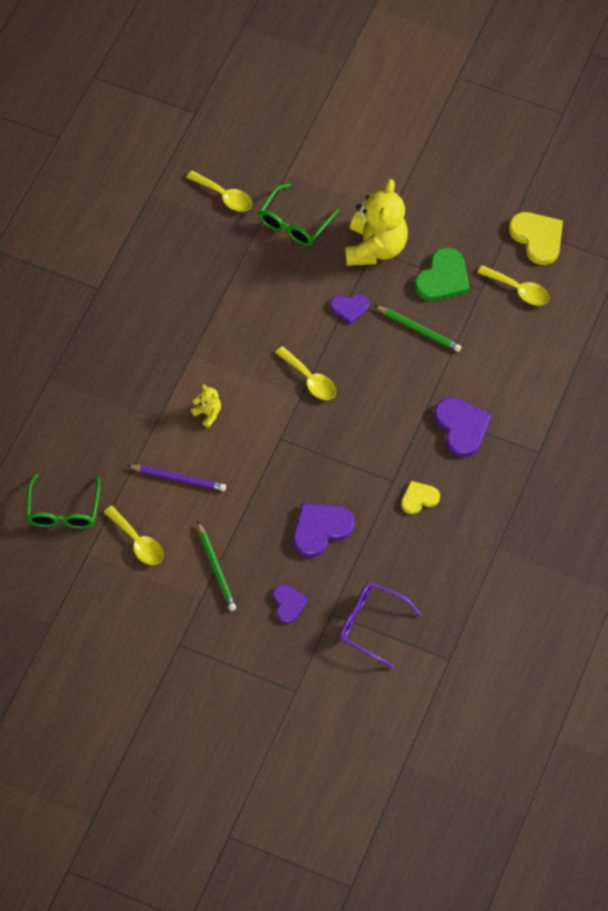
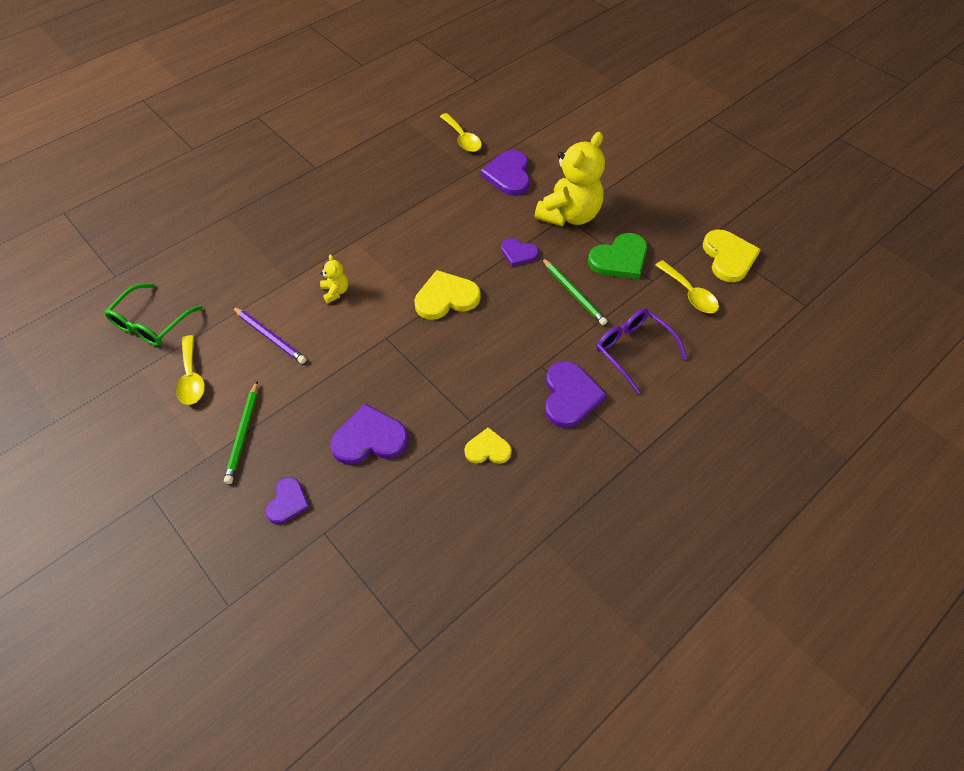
camera: 25 degrees right, 5 degrees down
(294, 223) = (508, 175): green glasses -> purple heart
(310, 379) = (446, 298): yellow spoon -> yellow heart
(371, 625) = (358, 565): purple glasses -> purple glasses (633, 350)

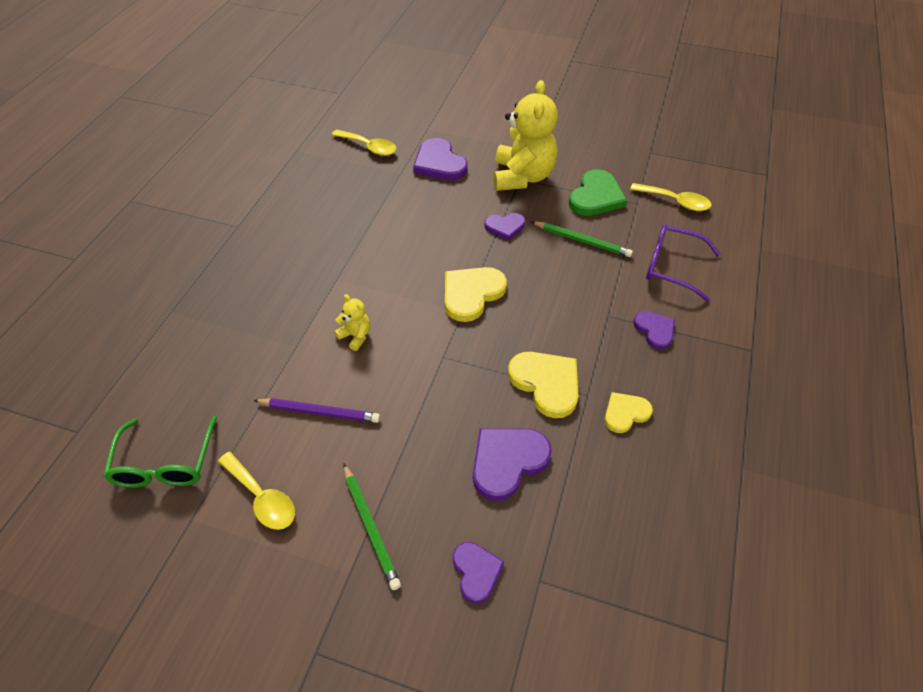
camera: 30 degrees left, 5 degrees down
(570, 396) = (654, 330): purple heart -> purple heart, size x0.61
(728, 257) = (679, 161): yellow heart -> yellow heart (546, 383)

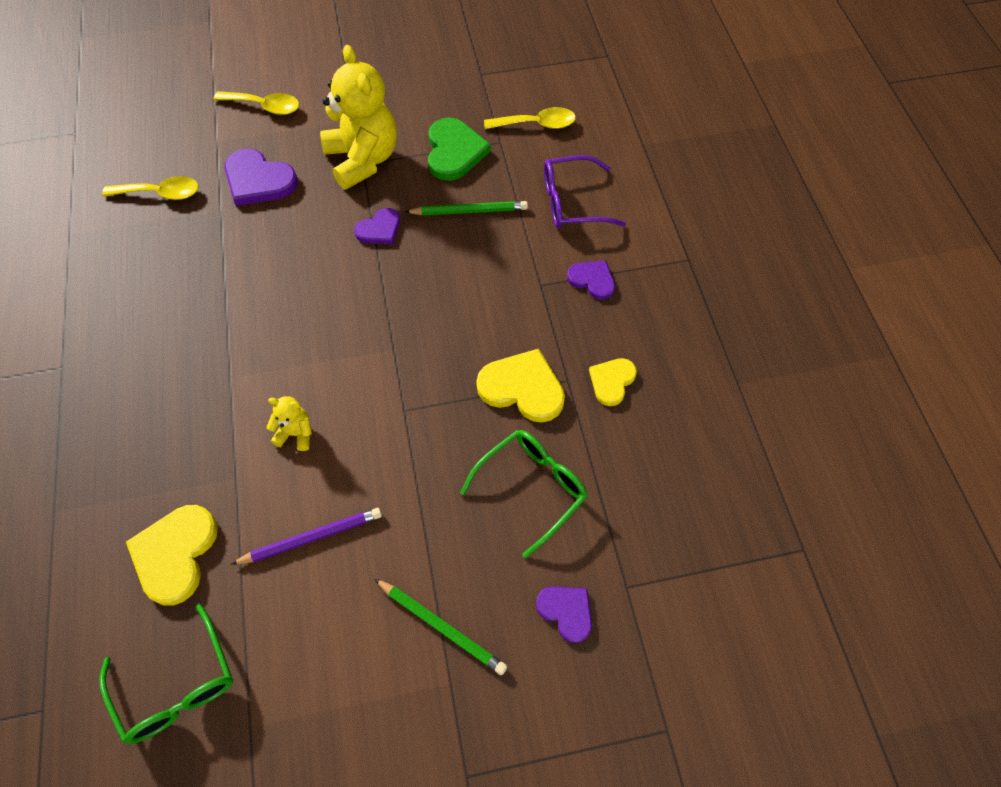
camera: 30 degrees left, 10 degrees up
(262, 498) = (311, 661): yellow spoon -> yellow spoon (264, 106)
(471, 294) = (391, 325): yellow heart -> yellow heart (175, 554)
(507, 461) = (532, 488): purple heart -> green glasses

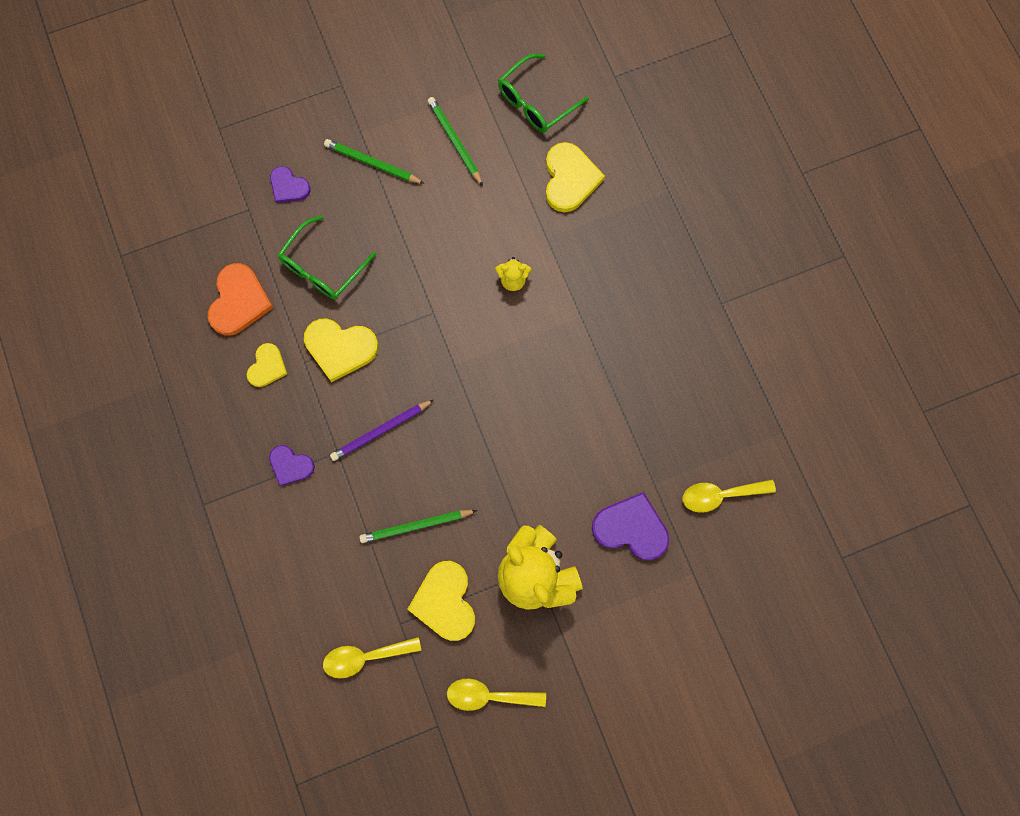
camera: 170 degrees right, 15 degrees up
(177, 686) = (536, 102): green glasses -> green glasses turned 90 degrees counterclockwise
(264, 106) = (661, 631): yellow spoon -> yellow spoon (488, 695)
(311, 538) = (477, 205): purple pencil -> purple pencil (381, 431)
(315, 640) = (455, 142): none -> green pencil
(379, 229) = (497, 489): purple heart -> none
(454, 151) = (445, 601): green heart -> yellow heart
(572, 202) = (317, 554): purple glasses -> none
(643, 462) = (239, 301): none -> orange heart

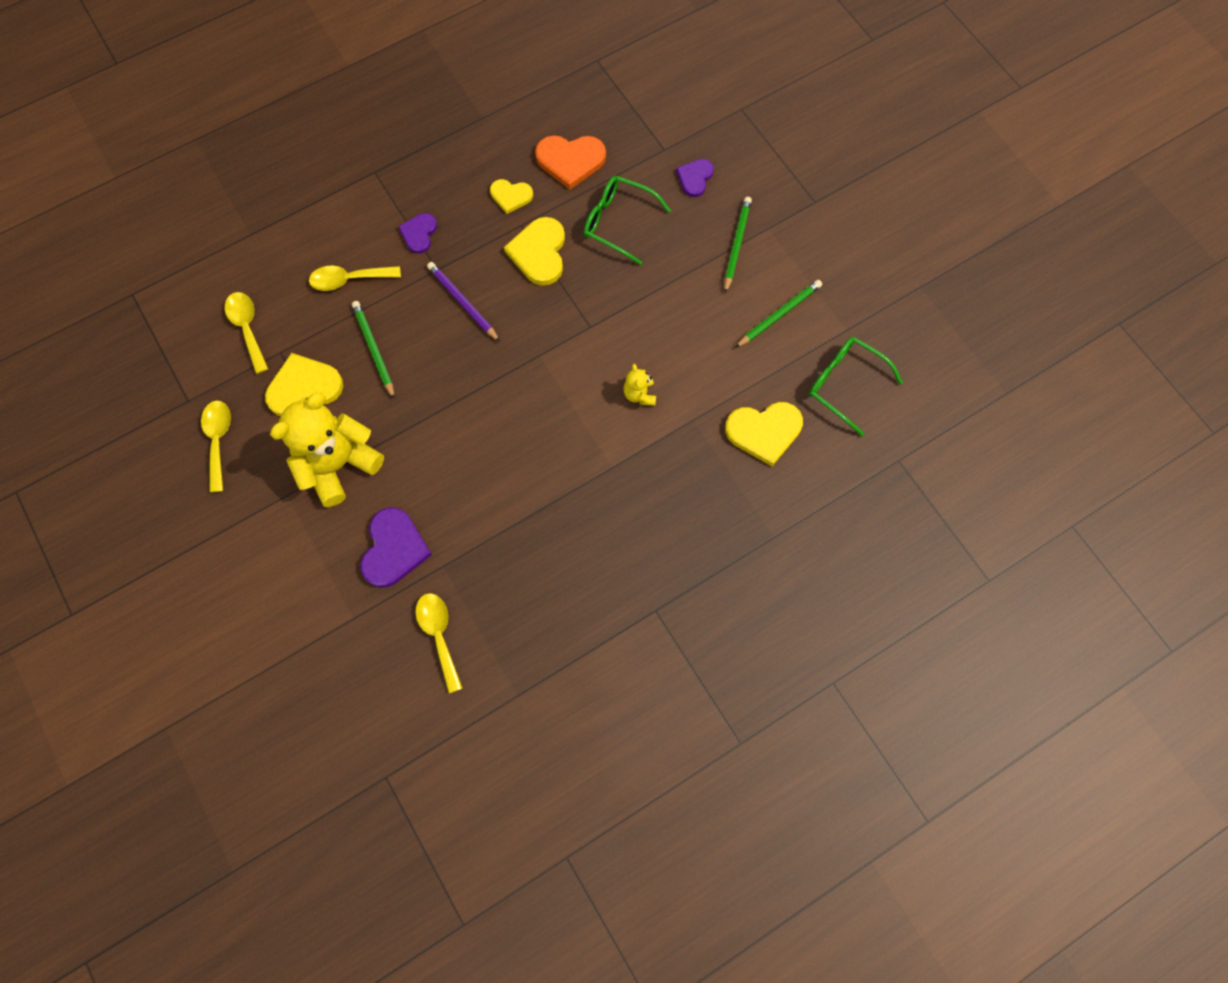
camera: 80 degrees right, 5 degrees down
(329, 544) = (349, 279): none -> yellow spoon

